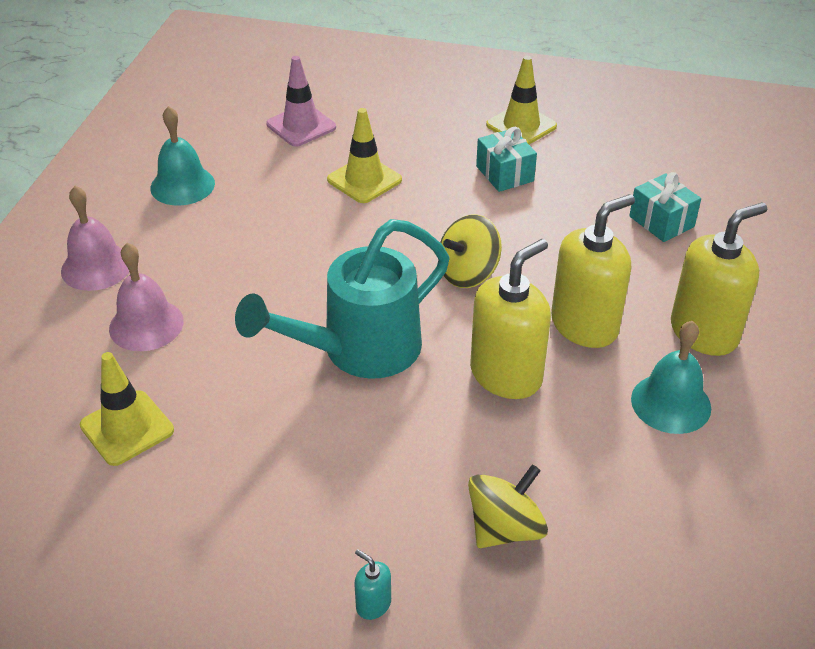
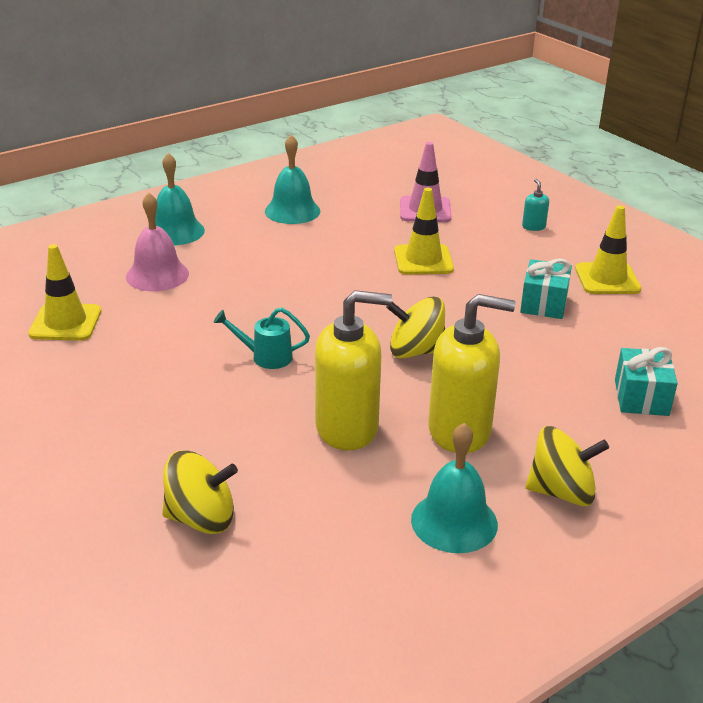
camera: 40 degrees right, 10 degrees down
(96, 267) = (175, 231): pink bell -> turquoise bell
(360, 350) = (266, 357): turquoise watering can -> turquoise watering can, size x0.43
(373, 604) = (52, 503): turquoise soap dispenser -> turquoise soap dispenser (533, 227)
(704, 332) = (561, 492): yellow soap dispenser -> yellow spinning top

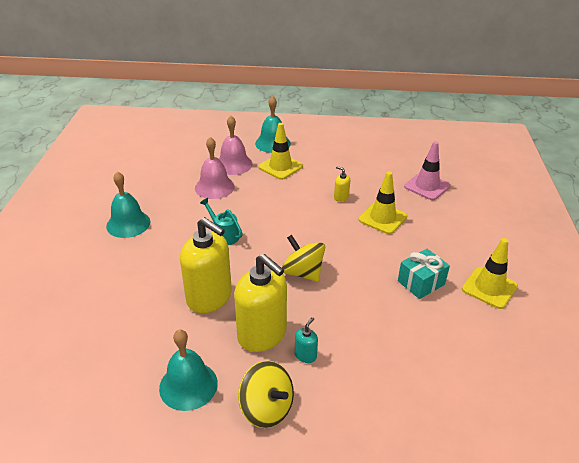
camera: 40 degrees right, 5 degrees up
(65, 323) = (164, 171): yellow traffic cone -> yellow traffic cone (280, 167)
(171, 311) = (214, 187): none -> pink bell
(201, 518) = (87, 305): yellow spinning top -> none
(292, 211) = (347, 155): turquoise bell -> turquoise bell (128, 224)
(348, 258) = (341, 197): none -> yellow soap dispenser
(533, 227) = (485, 227): turquoise soap dispenser -> turquoise soap dispenser (305, 355)
(641, 397) = (399, 381): turquoise gift -> none

